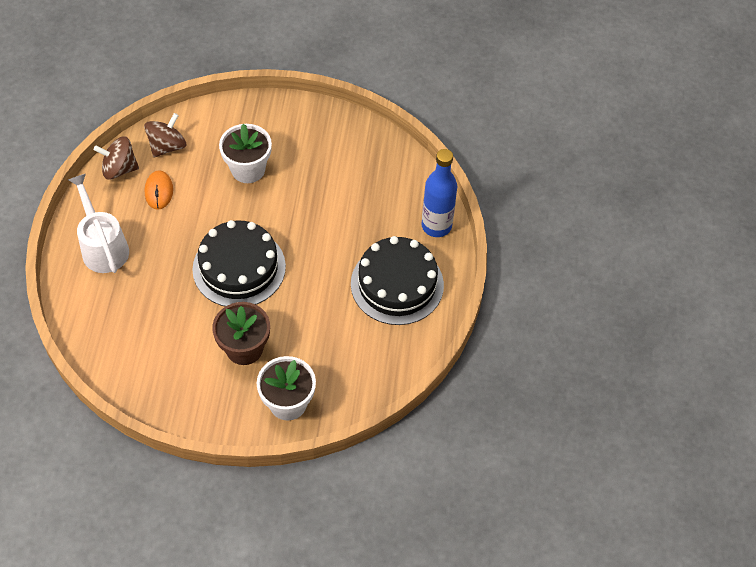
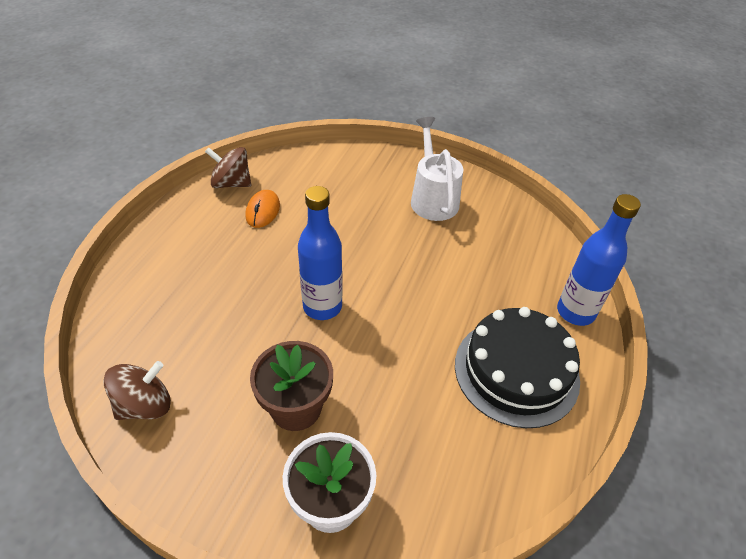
camera: 15 degrees right, 10 degrees down
(103, 246) = (179, 251): white watering can -> white watering can (433, 198)
(167, 146) = (288, 173): brown spinning top -> brown spinning top (145, 405)
(239, 267) = (322, 307): black cake -> blue bottle
(248, 169) = (365, 210): white flower pot -> none

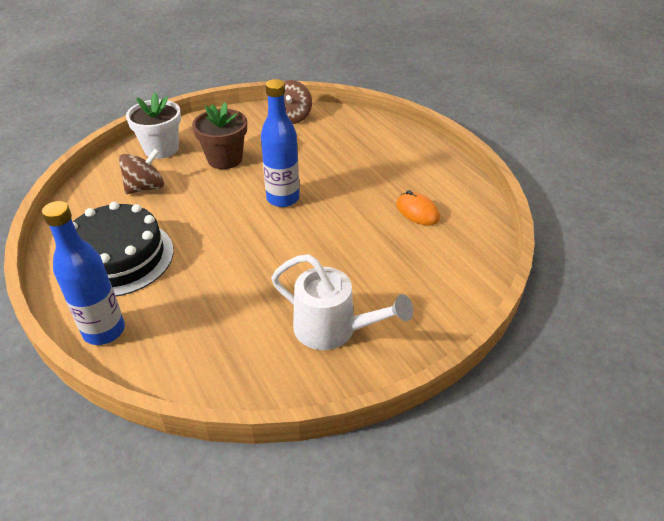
camera: 130 degrees right, 5 degrees down
(231, 183) = (472, 209): brown spinning top -> brown spinning top (145, 187)

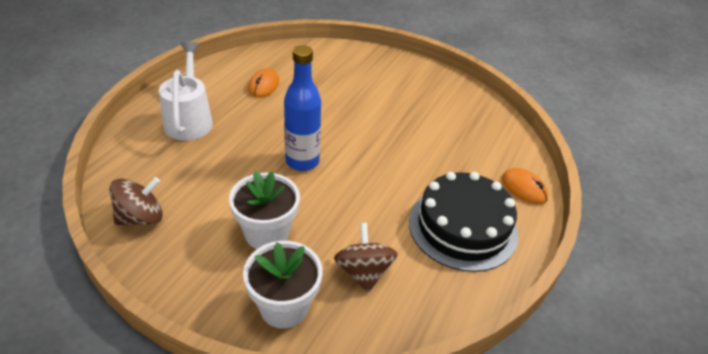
camera: 125 degrees left, 0 degrees up
(104, 331) = (524, 188): blue bottle -> orange mouse
(145, 187) = (363, 272): brown spinning top -> brown spinning top turned 60 degrees clockwise
(225, 159) = (267, 233): brown flower pot -> white flower pot
(333, 330) = (412, 89): white watering can -> white watering can (189, 119)

